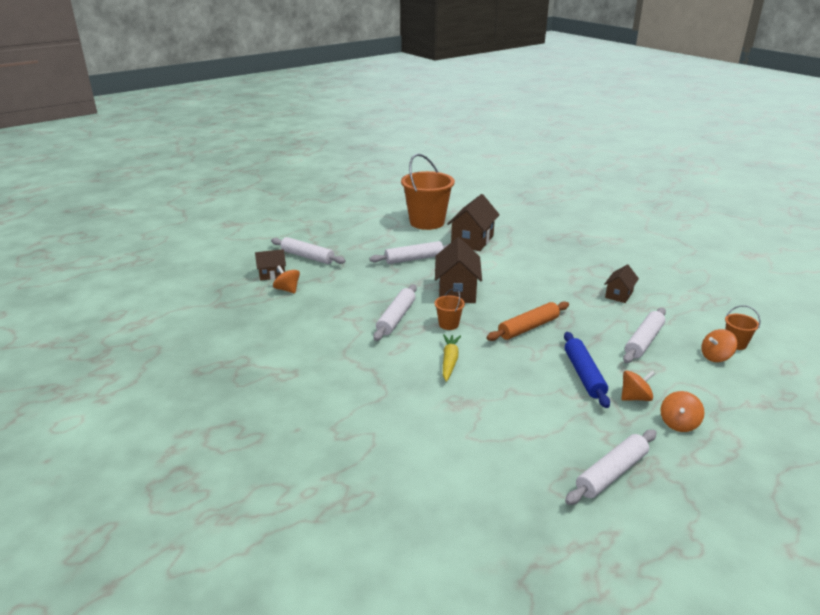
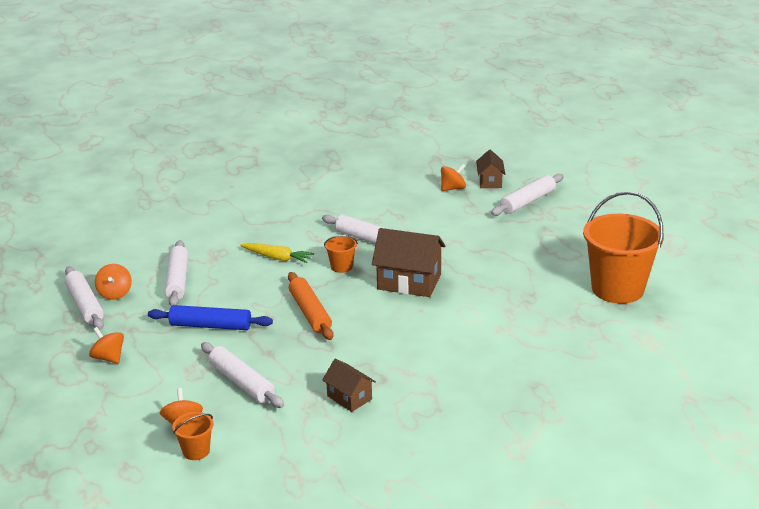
camera: 105 degrees right, 0 degrees up
(414, 259) = (502, 265): white rolling pin -> white rolling pin (178, 280)
(472, 240) = (546, 316): brown house -> none
(635, 397) = (158, 345): orange spinning top -> orange spinning top (115, 293)

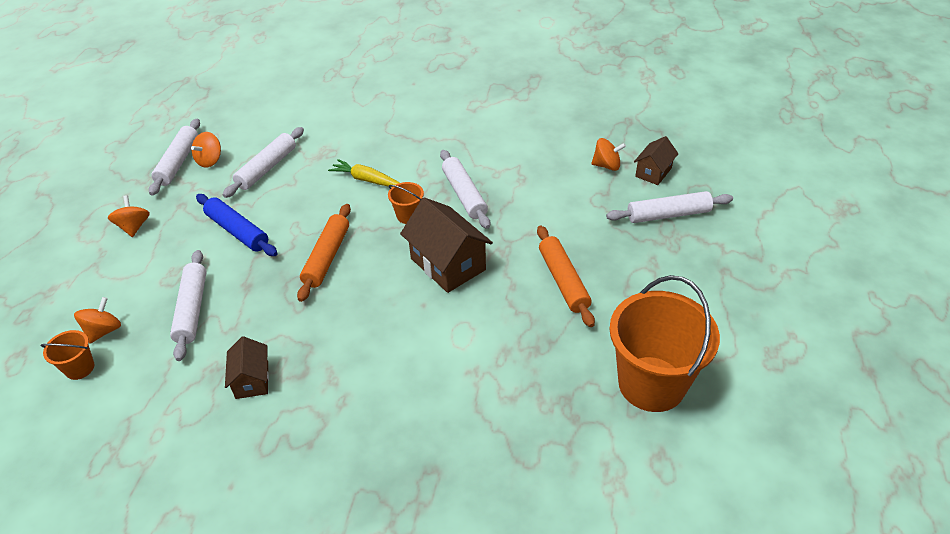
camera: 35 degrees right, 15 degrees up
(277, 258) = (366, 180): yellow carrot -> yellow carrot turned 150 degrees clockwise
(501, 261) = (563, 281): none -> orange rolling pin

